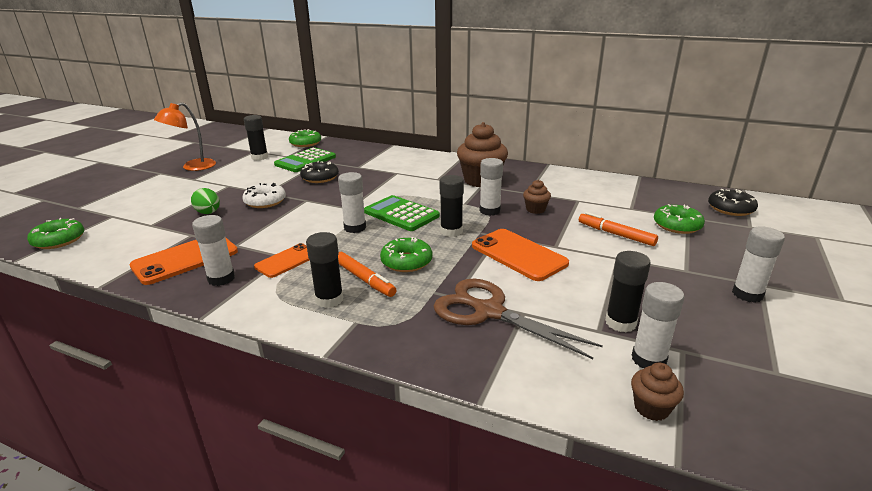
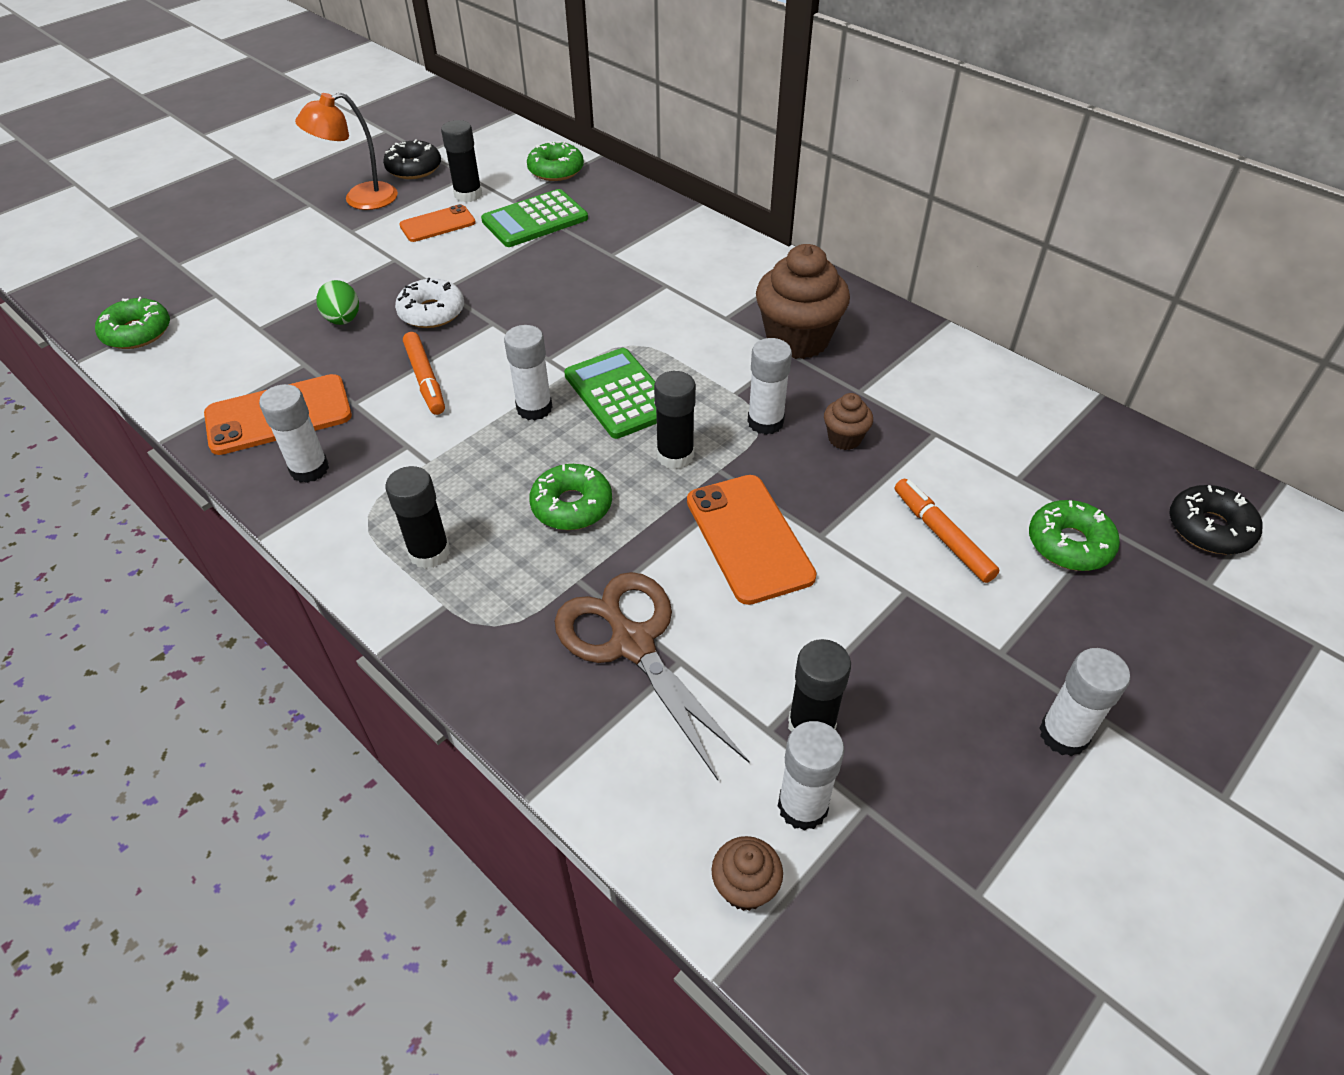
camera: 20 degrees right, 20 degrees up
(287, 261) = (408, 456): orange phone -> orange phone (437, 224)
(320, 178) = (538, 271): black donut -> black donut (414, 168)
(364, 279) = (495, 525): orange marker -> orange marker (425, 379)

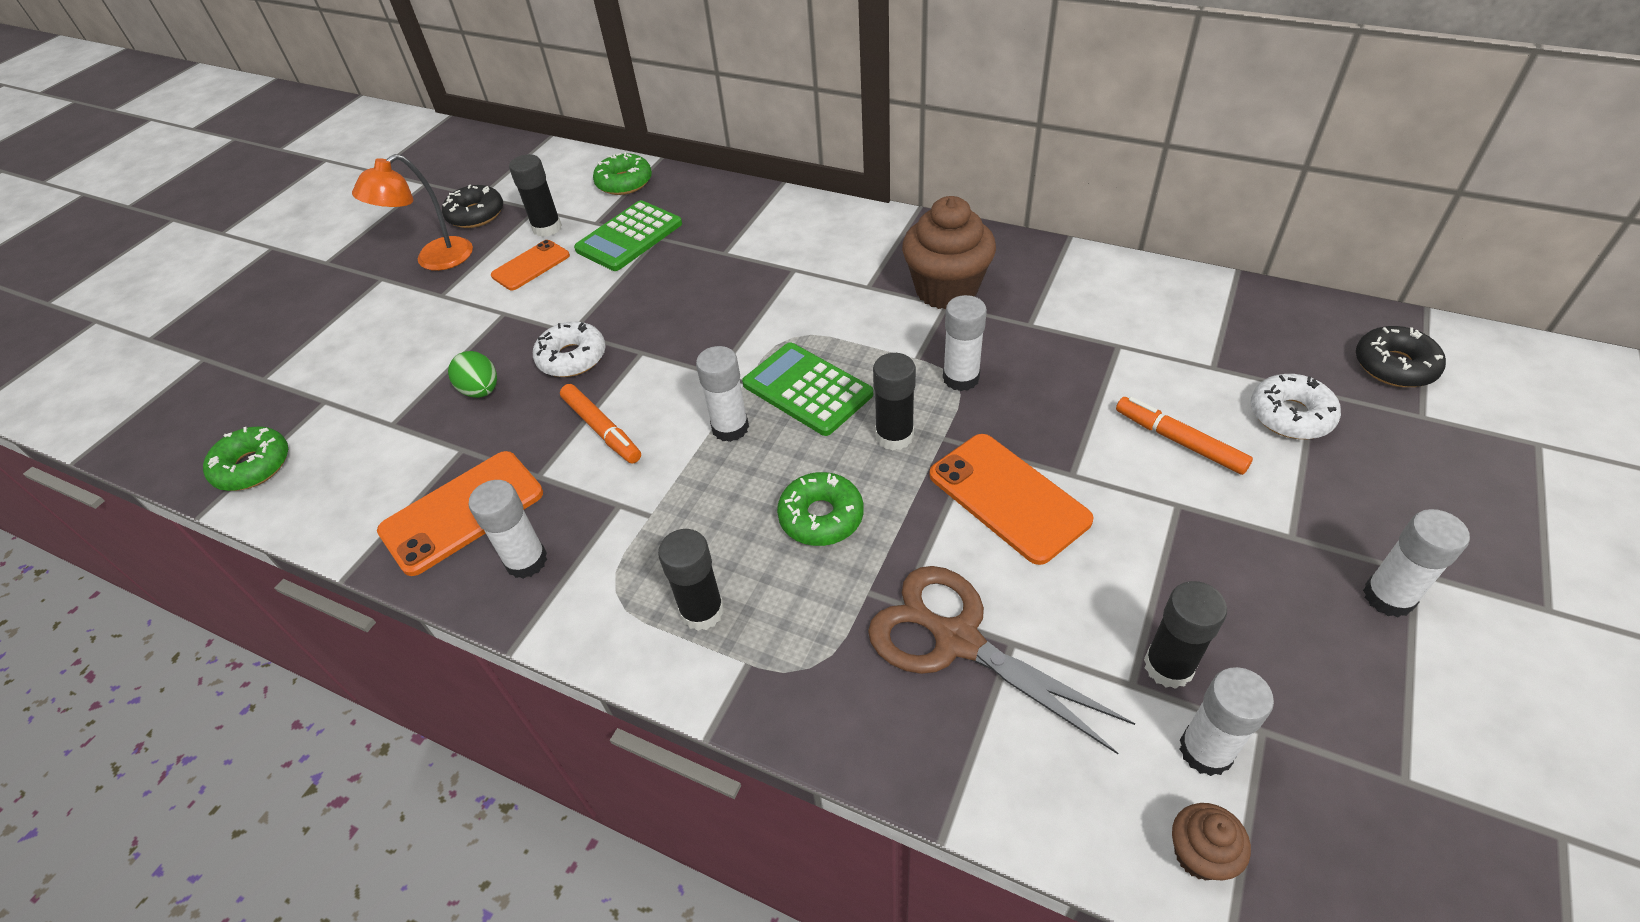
camera: 15 degrees left, 0 degrees up
(844, 438) = (1041, 373): brown cupcake -> none
(1069, 544) = (1290, 415): green donut -> white donut

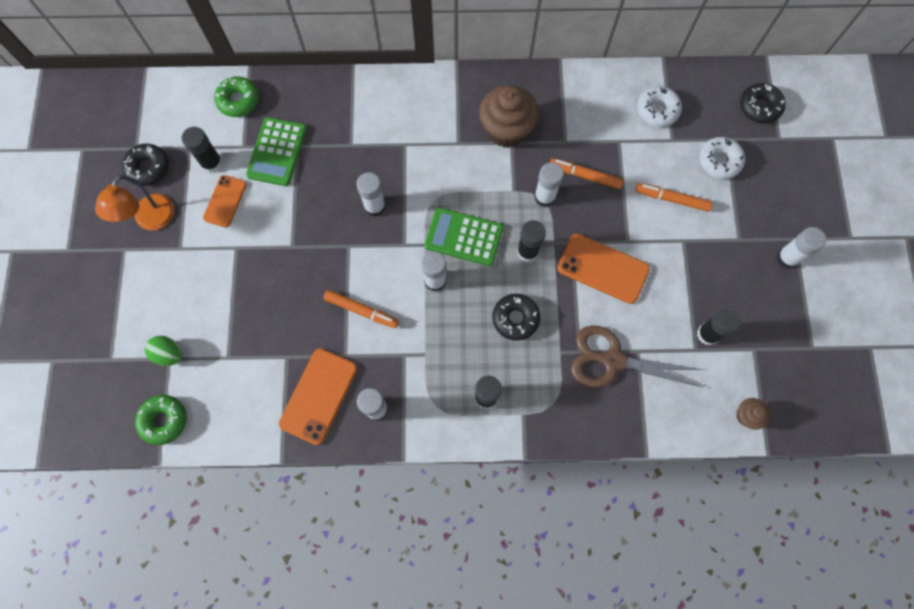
camera: 30 degrees left, 25 degrees up
(481, 390) = (267, 312): green egg -> green egg (169, 354)
(572, 358) = (307, 266): white donut -> white donut (657, 110)
(821, 517) = (515, 318): green donut -> black donut
(1040, 371) = (585, 176): none -> orange marker
(1205, 750) = (735, 368): white glue stick -> white glue stick (374, 206)

